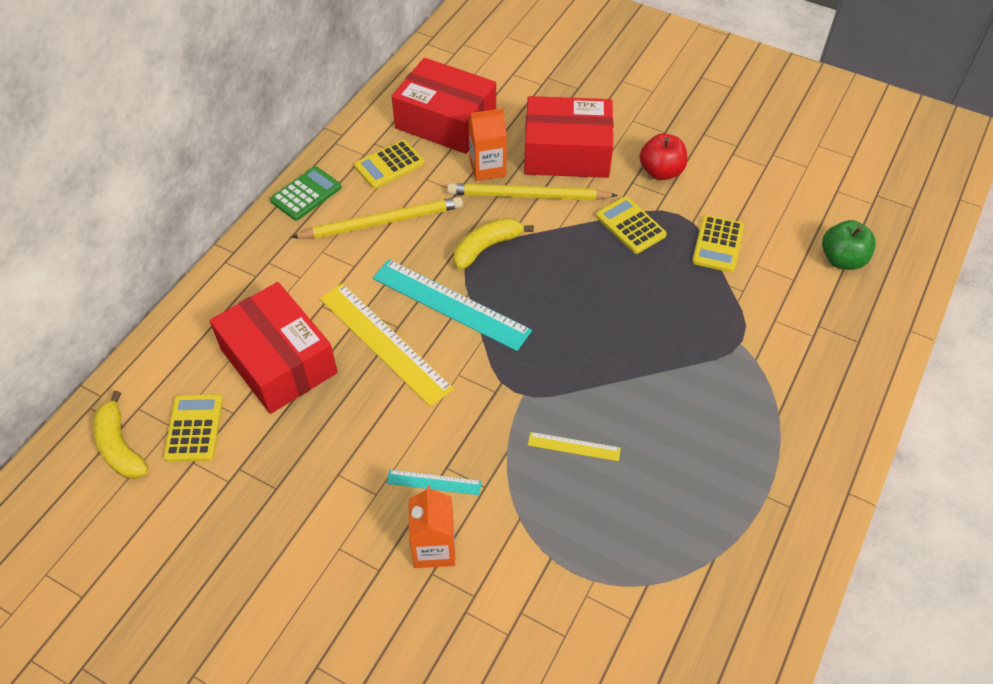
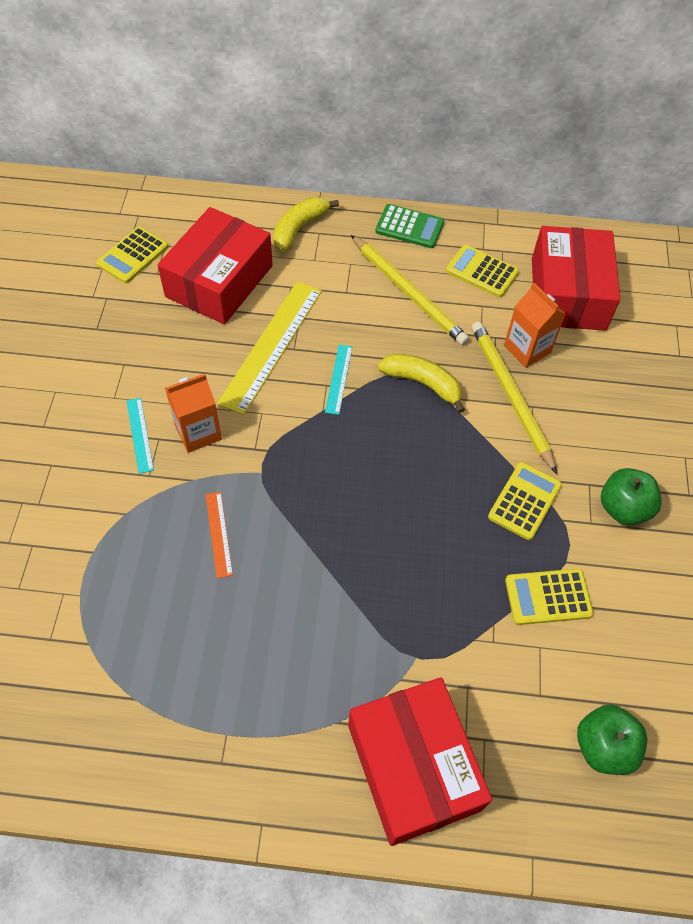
camera: 65 degrees right, 5 degrees up
(120, 446) = (100, 220): yellow banana -> yellow banana (299, 229)
(194, 428) = (133, 255): yellow calculator -> yellow calculator turned 150 degrees clockwise
(434, 548) = (75, 458): orange carton -> orange carton (198, 432)
(450, 304) = (338, 379): turquoise ruler -> turquoise ruler, size x0.48
(567, 153) = (593, 410): red box -> red box (413, 767)
(574, 446) = (218, 534): yellow ruler -> orange ruler
(661, 172) = (623, 508): red apple -> green apple

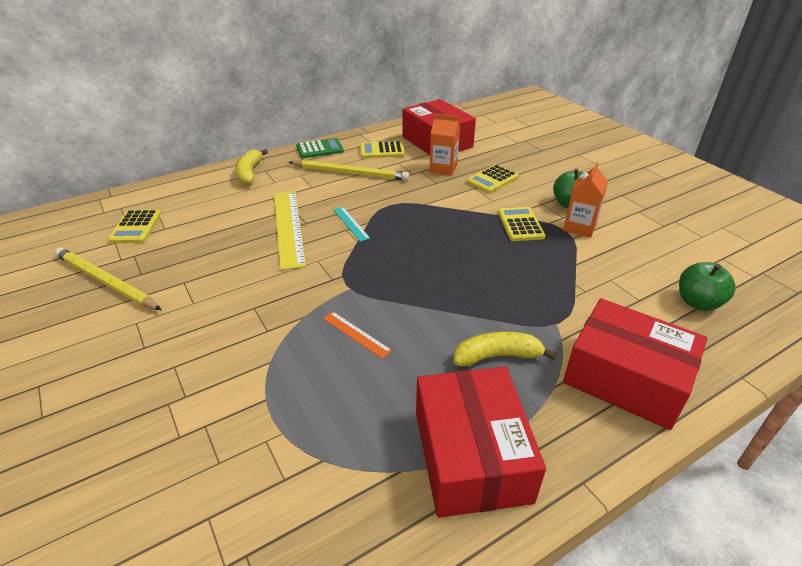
camera: 35 degrees left, 20 degrees down
(139, 435) = (236, 312): turquoise ruler -> none
(198, 432) = (281, 290): orange carton -> orange carton (579, 227)
(219, 281) = (218, 214): red box -> red box (471, 455)
(423, 383) = (404, 204): yellow banana -> yellow banana (497, 356)
(510, 395) = (458, 188): yellow pencil -> yellow pencil (106, 282)
(548, 597) = (585, 256): yellow calculator -> yellow calculator (492, 179)

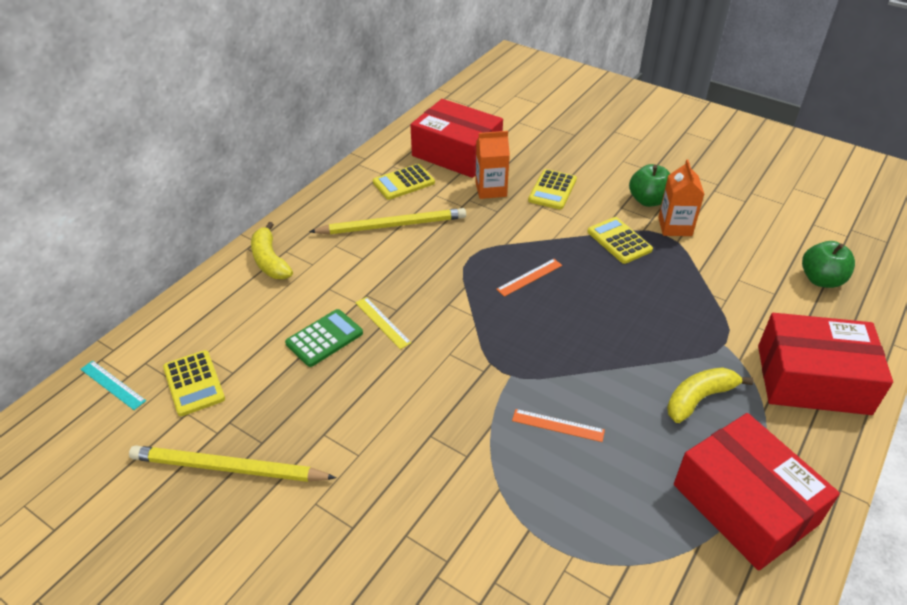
camera: 25 degrees left, 5 degrees up
(288, 227) = (382, 322): yellow ruler -> yellow ruler, size x0.48
(320, 149) = (327, 200): green calculator -> green calculator (324, 338)
(351, 223) = (447, 294): turquoise ruler -> turquoise ruler (112, 385)
(423, 229) = (529, 277): none -> orange ruler

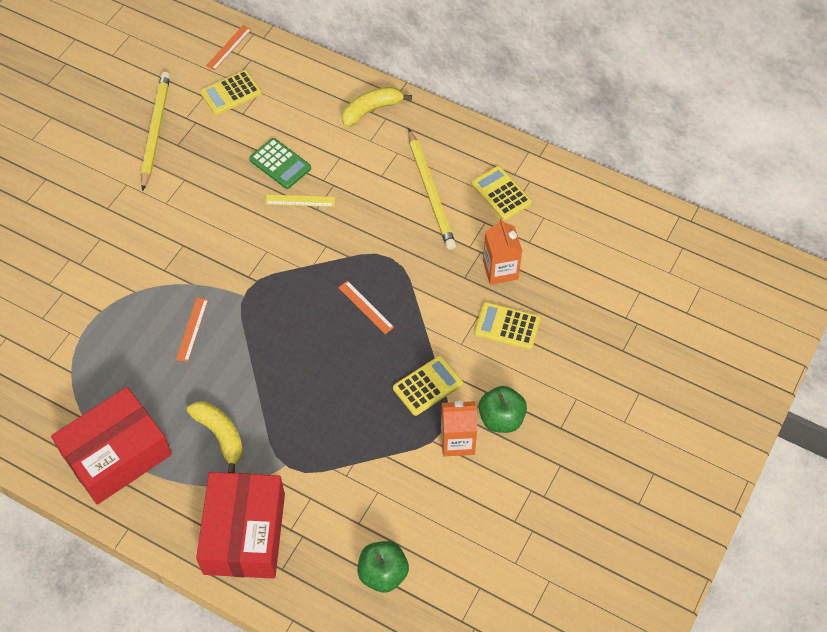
camera: 85 degrees right, 15 degrees up
(112, 385) = (229, 47): turquoise ruler -> orange ruler
(382, 322) = (300, 200): yellow ruler -> yellow ruler turned 45 degrees clockwise
(456, 153) = (562, 235): red box -> none

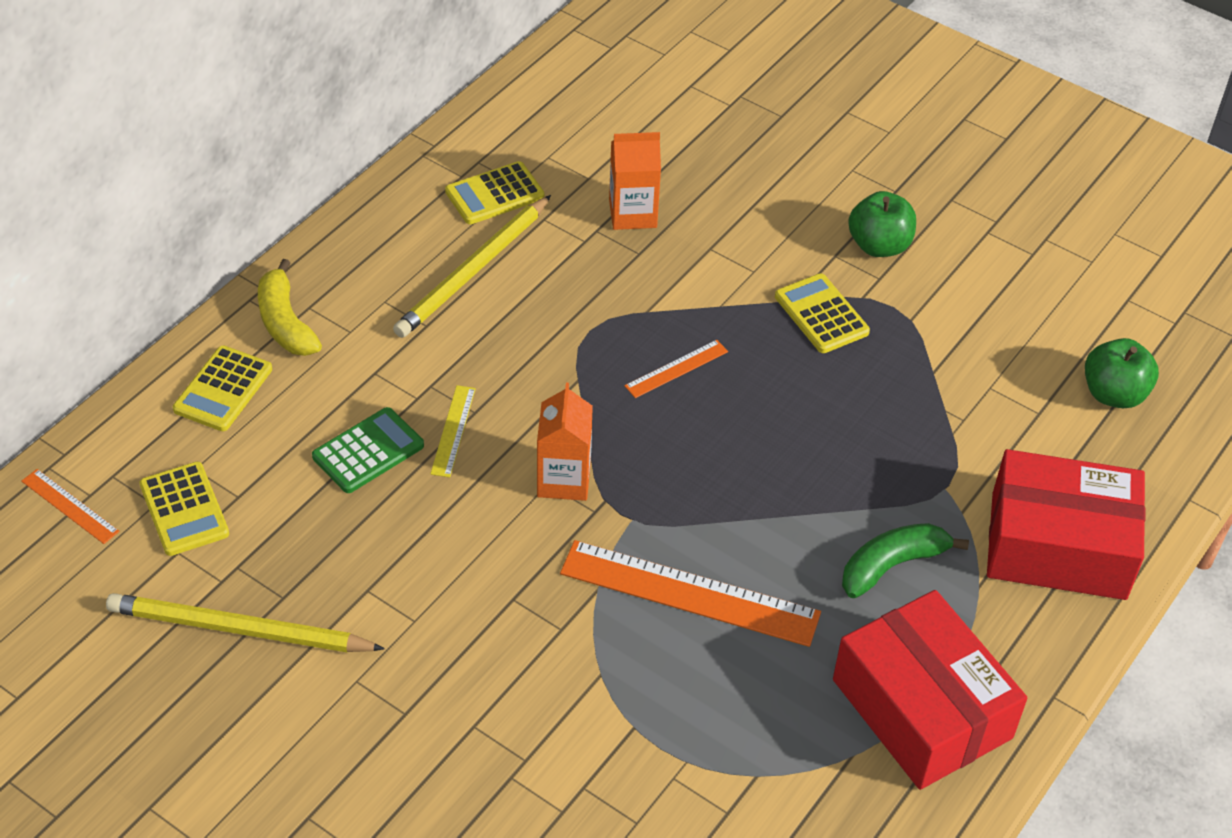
camera: 85 degrees left, 10 degrees down
(192, 329) = (689, 593): orange ruler -> orange ruler, size x2.07
(220, 435) = (892, 565): yellow banana -> green banana
(431, 192) = (473, 271): yellow pencil -> yellow pencil turned 135 degrees clockwise
(457, 441) = (912, 294): orange carton -> orange carton (564, 480)
(507, 326) = (730, 219): yellow calculator -> yellow calculator (223, 389)

